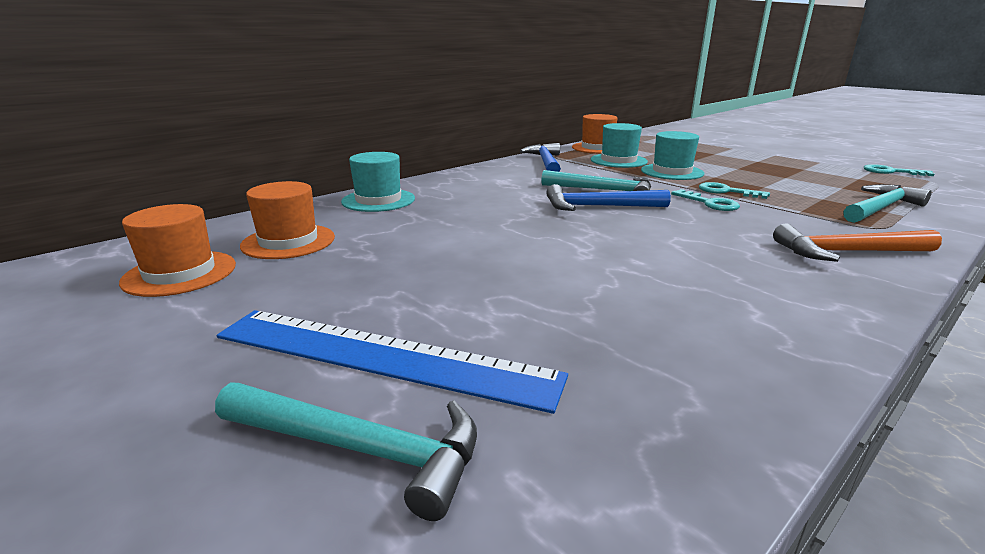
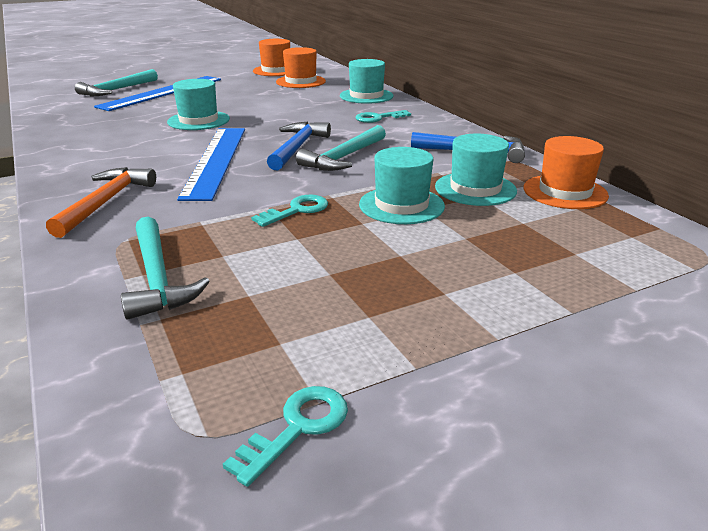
camera: 105 degrees right, 5 degrees up
(553, 270) = (198, 120): none -> turquoise hat
(678, 231) = (216, 160): none -> blue ruler
(709, 203) = (267, 190): turquoise key -> turquoise key (378, 118)

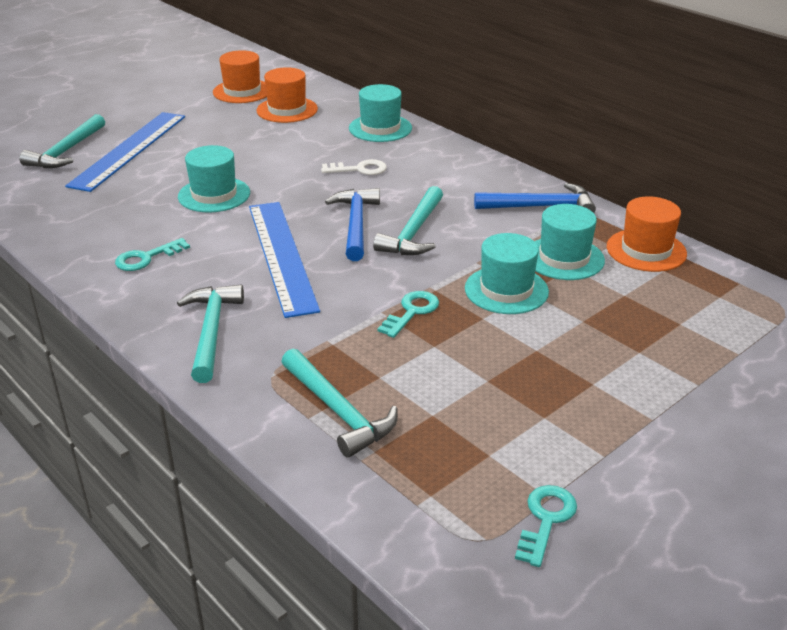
camera: 15 degrees left, 5 degrees up
(106, 202) = (211, 331): orange hammer -> turquoise hammer
(329, 116) = (359, 169): none -> white key
(378, 118) = (415, 165): turquoise key -> turquoise key (146, 258)

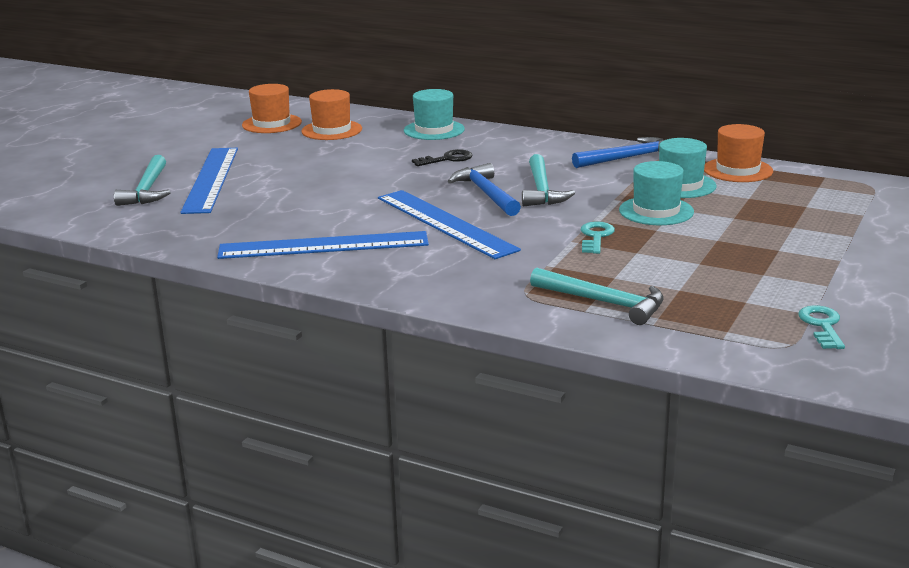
camera: 20 degrees left, 10 degrees down
(146, 258) = (323, 245): turquoise key -> blue ruler
(211, 331) = (441, 278): turquoise hammer -> none
(214, 195) = (334, 196): turquoise hat -> none
(359, 169) = (447, 159): white key -> black key

